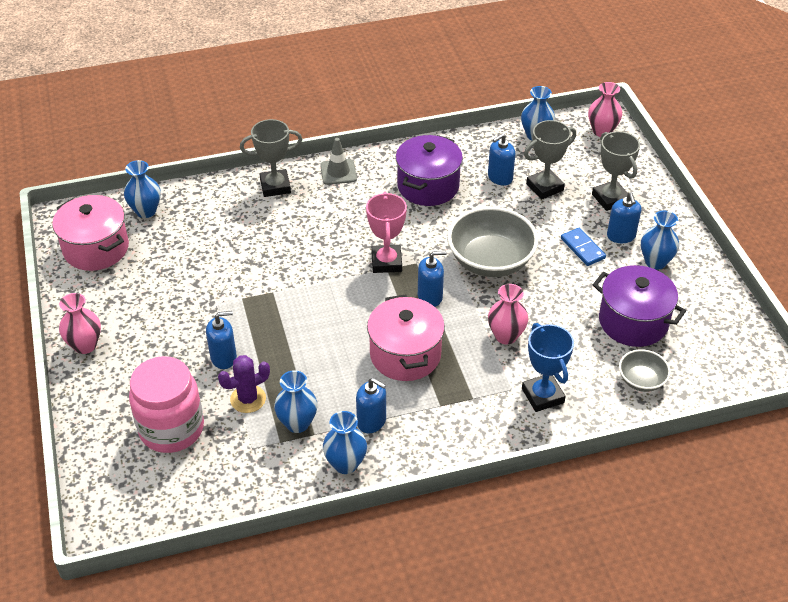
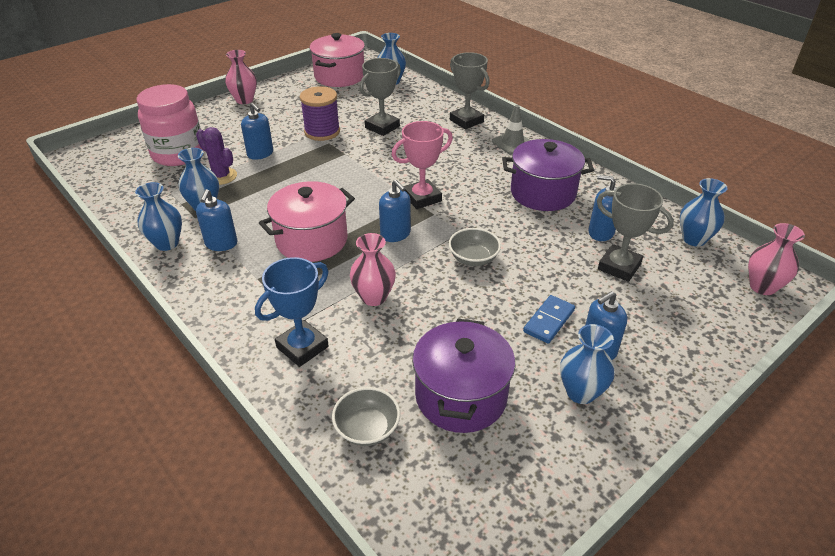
camera: 65 degrees right, 5 degrees down
(214, 297) = (322, 132): none -> purple spool
(490, 261) = (473, 258): grey bowl -> grey bowl, size x0.52
(610, 199) = (653, 323): grey trophy -> grey trophy (382, 127)

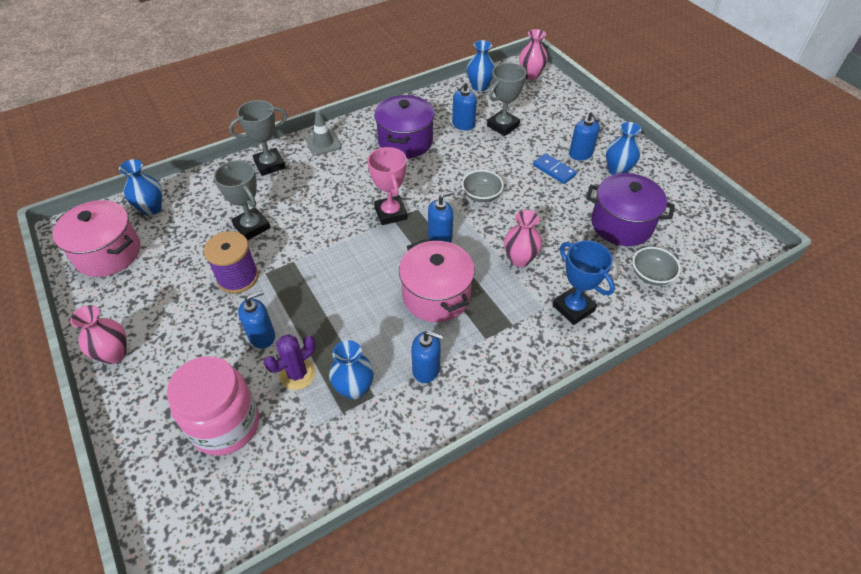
camera: 80 degrees left, 10 degrees up
(167, 243) = (415, 420): blue vase -> none

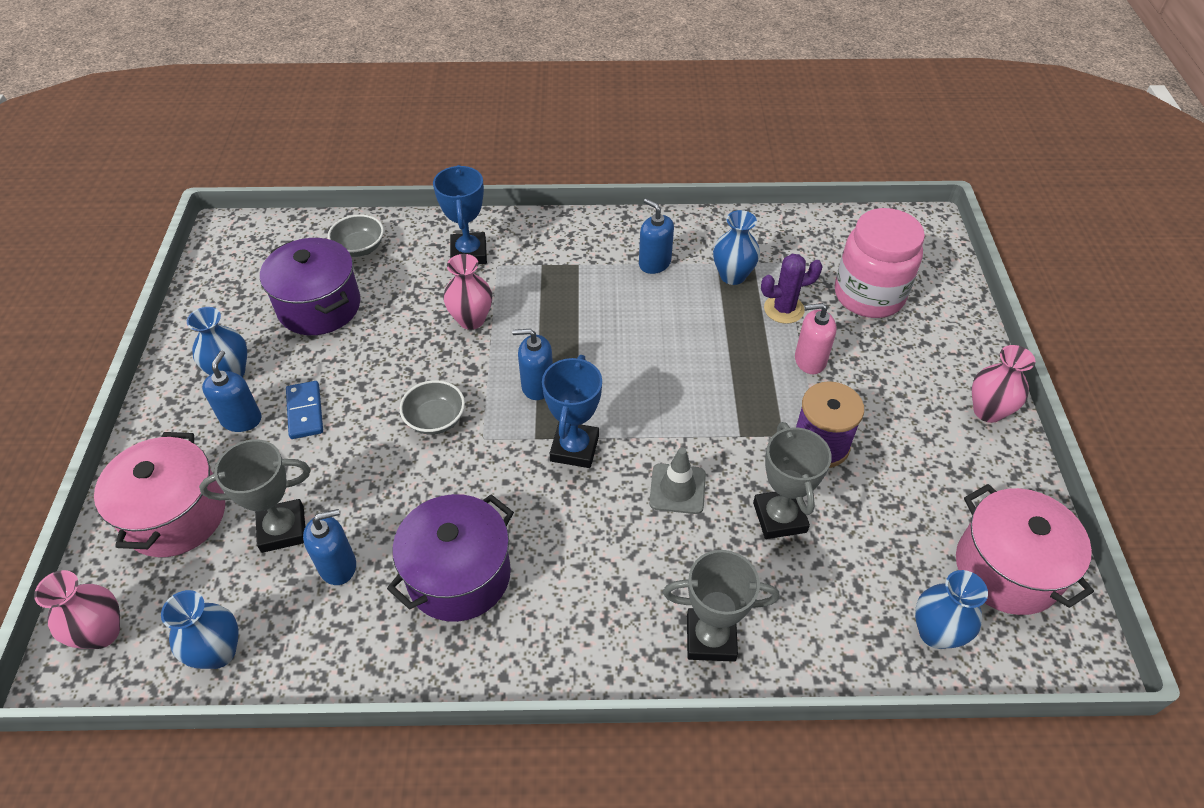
camera: 150 degrees left, 0 degrees up
(262, 336) = (810, 360): blue soap dispenser -> pink soap dispenser
(323, 143) = (595, 646): grey traffic cone -> grey traffic cone (677, 489)
(391, 213) = (574, 448): pink trophy -> blue trophy
(436, 296) = (595, 322): pink pot -> pink pot (176, 515)

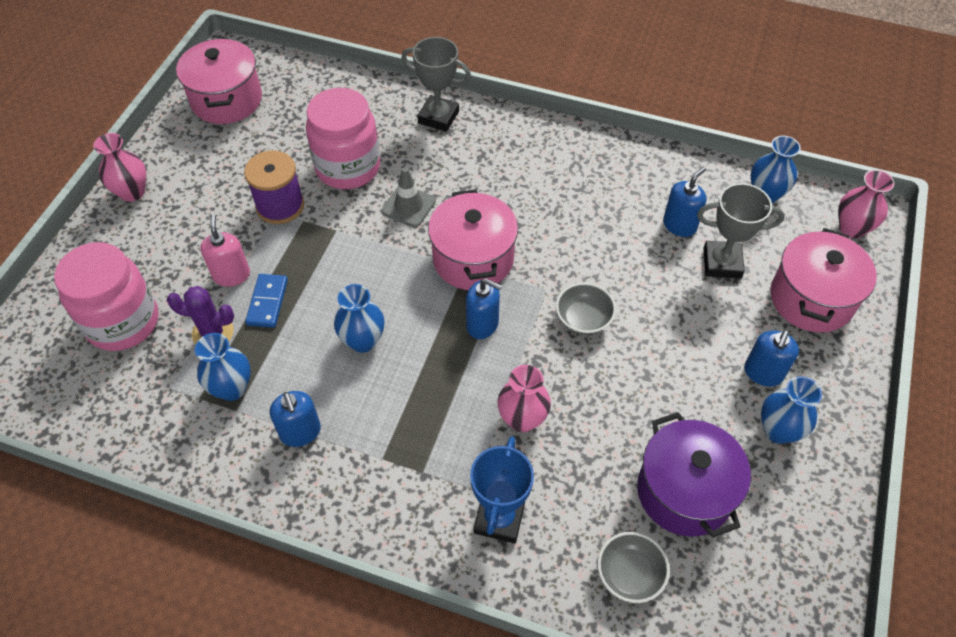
camera: 160 degrees left, 5 degrees up
(305, 412) = (702, 363): blue domino -> blue domino (267, 302)
(338, 566) = (679, 225): blue soap dispenser -> blue soap dispenser turned 135 degrees clockwise
(459, 575) = (591, 195): purple pot -> none
(574, 448) = (473, 259): blue trophy -> pink pot
(779, 517) = (348, 167): grey trophy -> pink jar
(810, 360) = (231, 275): pink soap dispenser -> pink soap dispenser turned 120 degrees counterclockwise
(935, 632) = (301, 84): blue vase -> blue vase (363, 341)

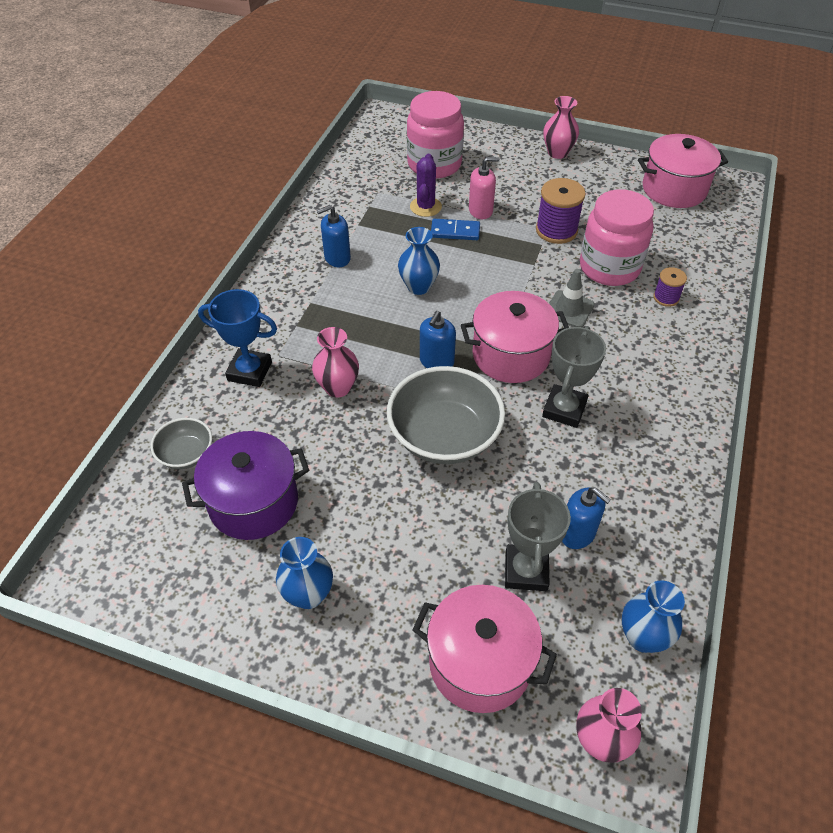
camera: 90 degrees right, 5 degrees down
(232, 388) = (376, 221): blue vase -> none
(396, 130) = (666, 297): none -> purple spool
(438, 117) = (693, 328): grey trophy -> grey trophy (564, 409)
(583, 319) = (444, 436): grey bowl -> grey bowl, size x1.94
(763, 373) = (378, 591): blue soap dispenser -> none

